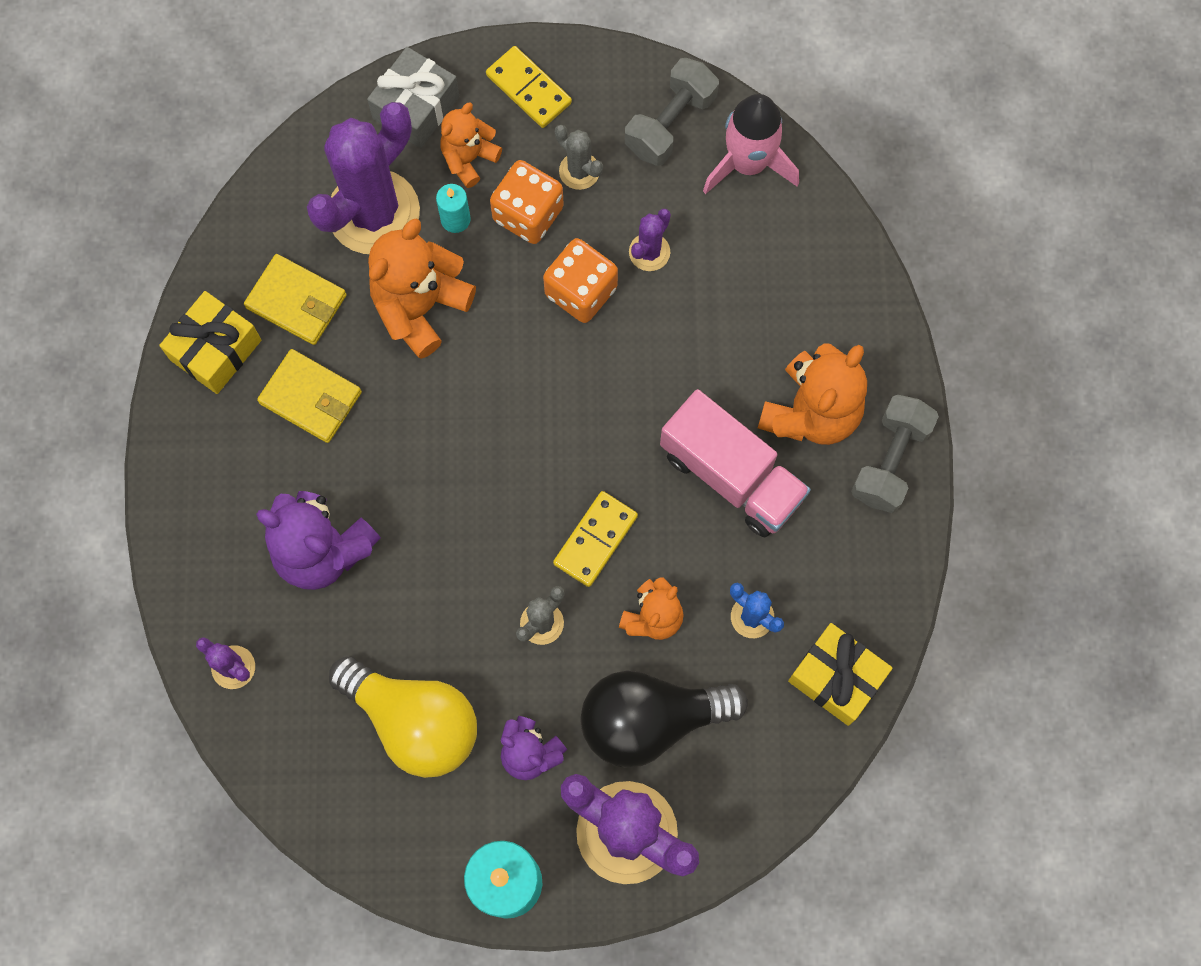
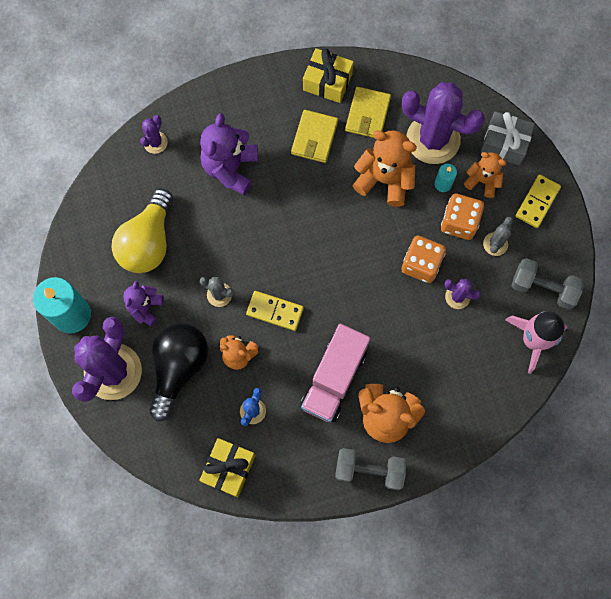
camera: 75 degrees right, 0 degrees up
(650, 720) = (179, 368): black light bulb -> black light bulb turned 45 degrees clockwise

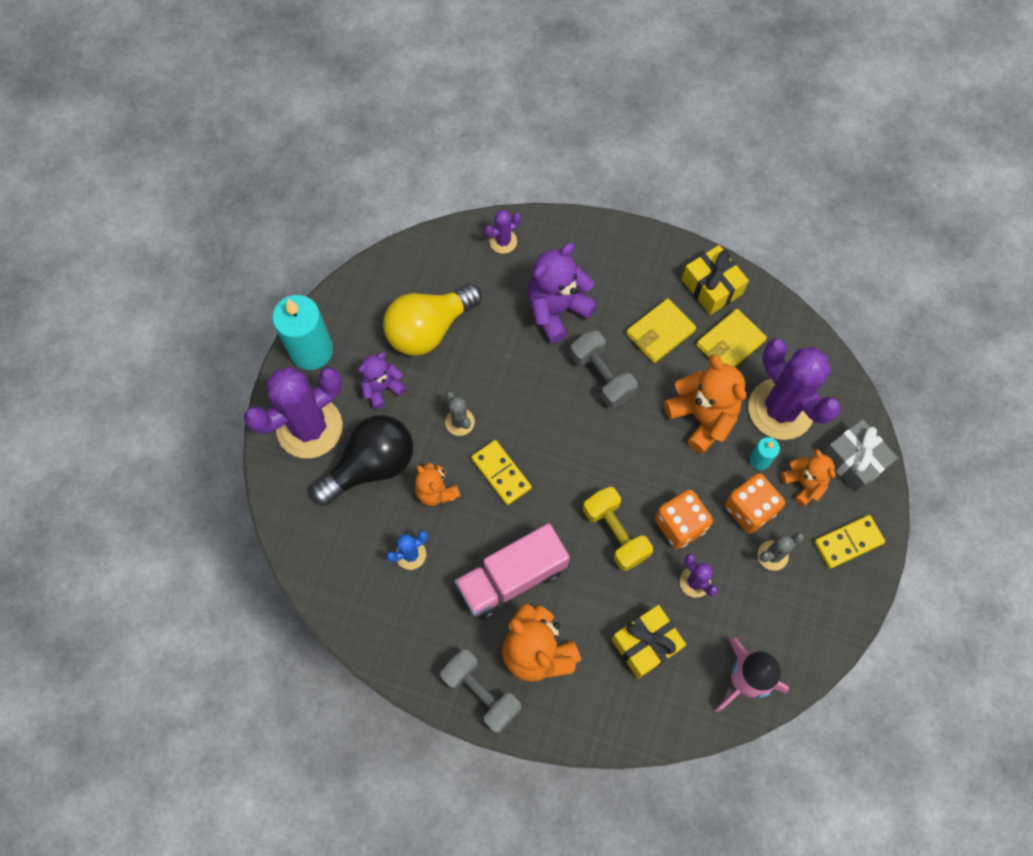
camera: 35 degrees right, 5 degrees down
(229, 469) = (348, 594): yellow gift -> yellow gift (646, 644)
(382, 300) = (615, 533): none -> yellow dumbbell
(543, 288) = (793, 634): grey dumbbell -> grey dumbbell (602, 376)

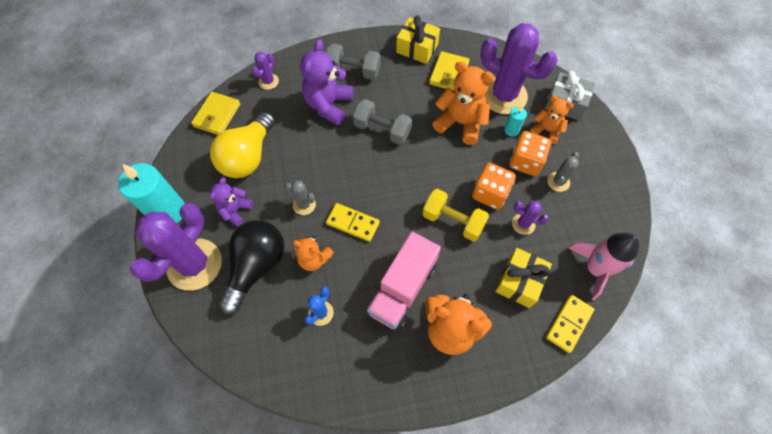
camera: 30 degrees left, 5 degrees down
(481, 693) = (430, 383): grey dumbbell -> grey dumbbell (353, 71)
(660, 332) = (402, 87): yellow wallet -> yellow wallet (217, 115)
(848, 542) = (595, 150): yellow domino -> yellow domino (569, 323)

